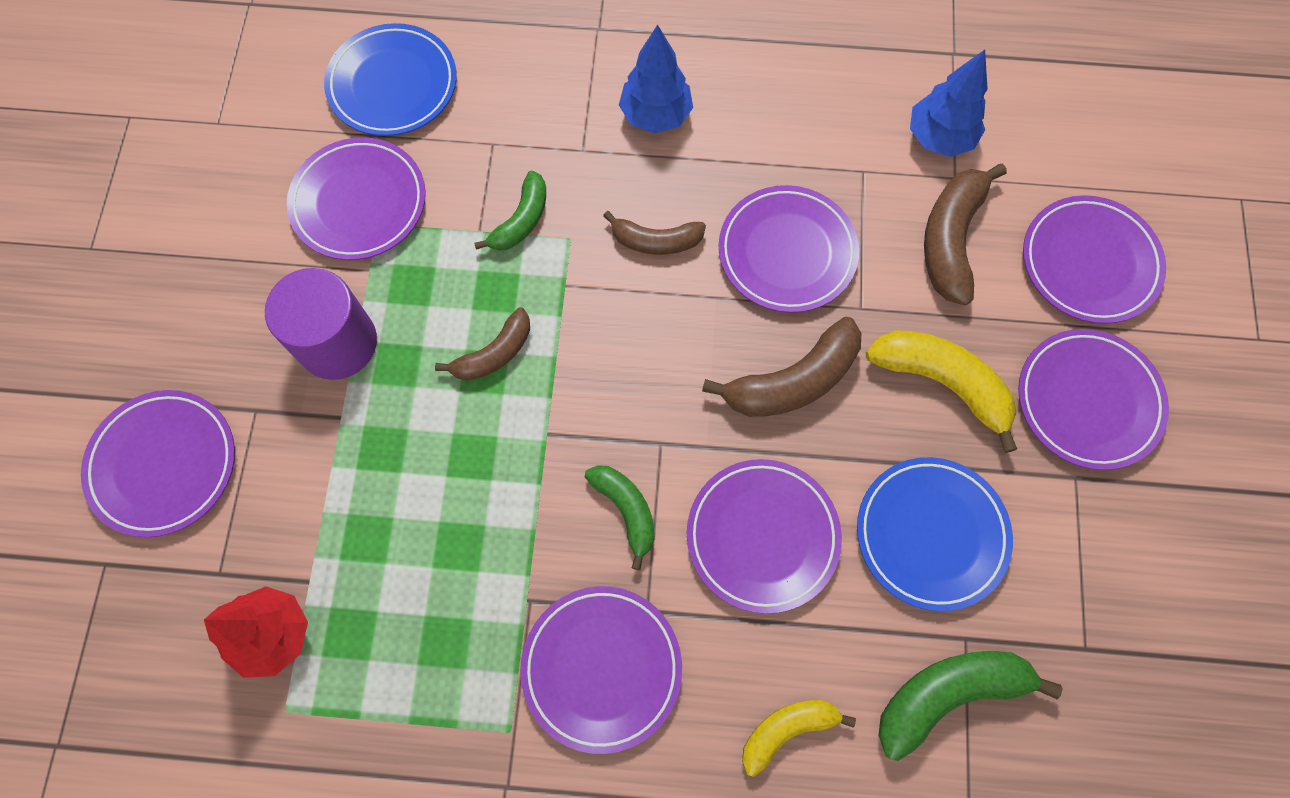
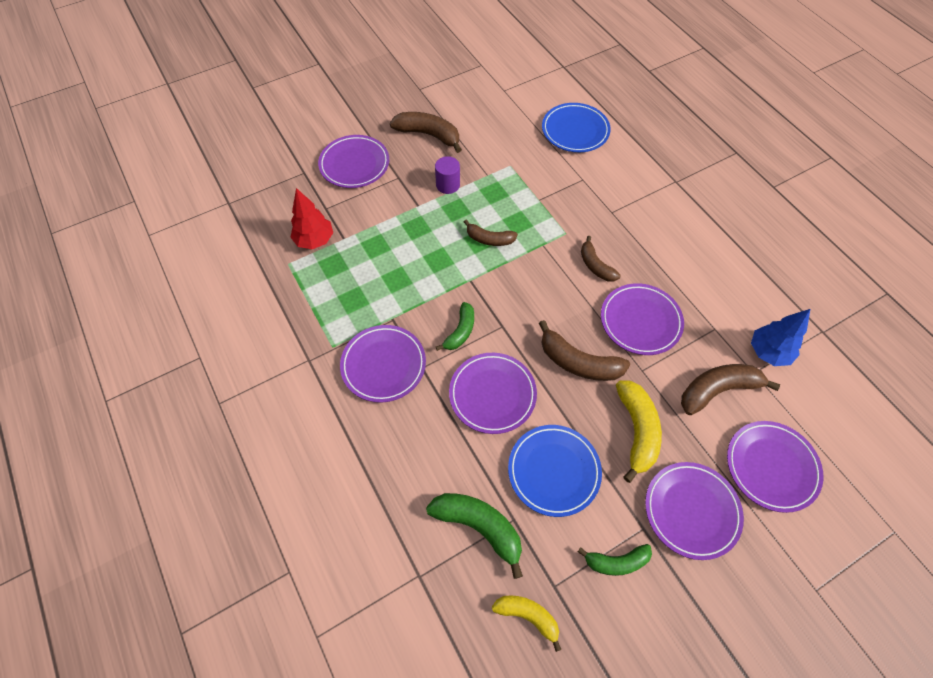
camera: 55 degrees right, 10 degrees down
(207, 302) = (428, 135): none -> brown banana
(337, 343) = (448, 185): purple cylinder -> purple cylinder, size x0.60
(359, 203) = (513, 153): purple plate -> none
(521, 220) = (557, 211): green banana -> green banana (616, 562)
(656, 115) = (656, 228): blue tree -> none
(787, 730) = (409, 460): yellow banana -> yellow banana (527, 616)

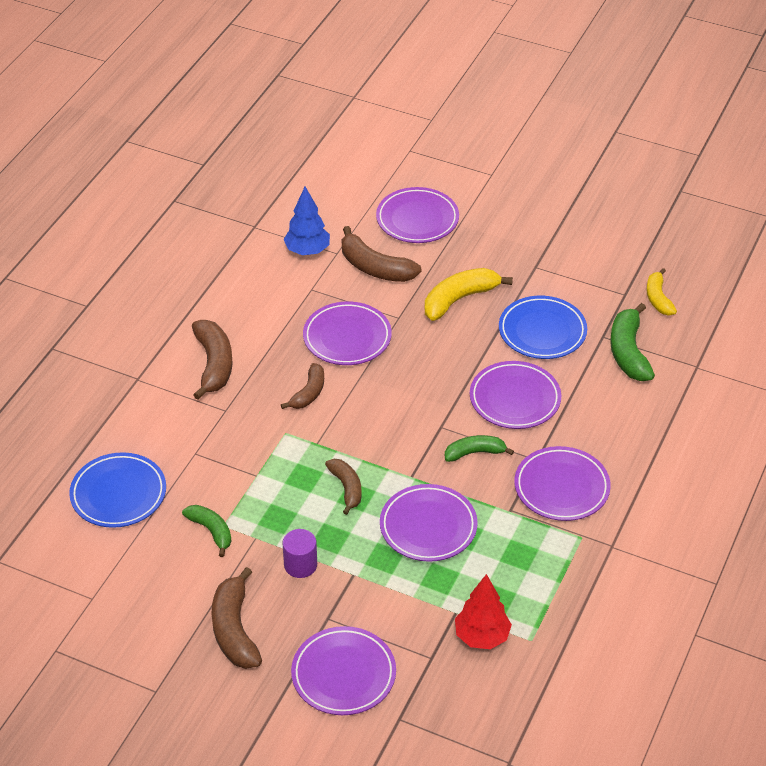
camera: 125 degrees left, 15 degrees down
(578, 362) = (429, 359): brown banana -> brown banana (214, 364)
(616, 562) = (574, 271): green banana -> green banana (211, 531)
(691, 511) = (496, 248): purple plate -> purple plate (428, 526)

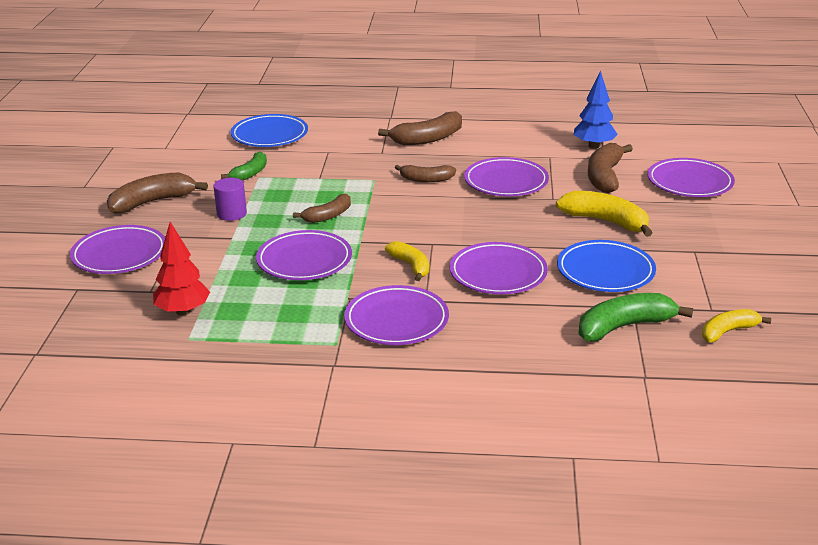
camera: 70 degrees right, 15 degrees down
(474, 453) = (410, 266): green banana -> yellow banana

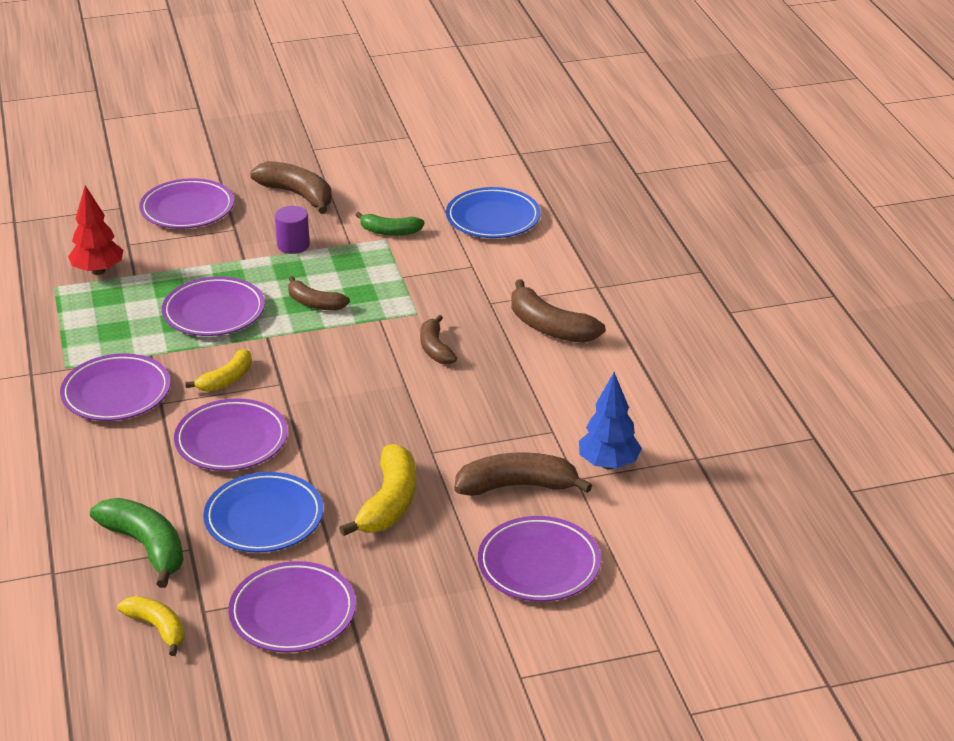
camera: 70 degrees right, 5 degrees up
(506, 182) = (459, 408): purple plate -> purple plate (293, 612)

